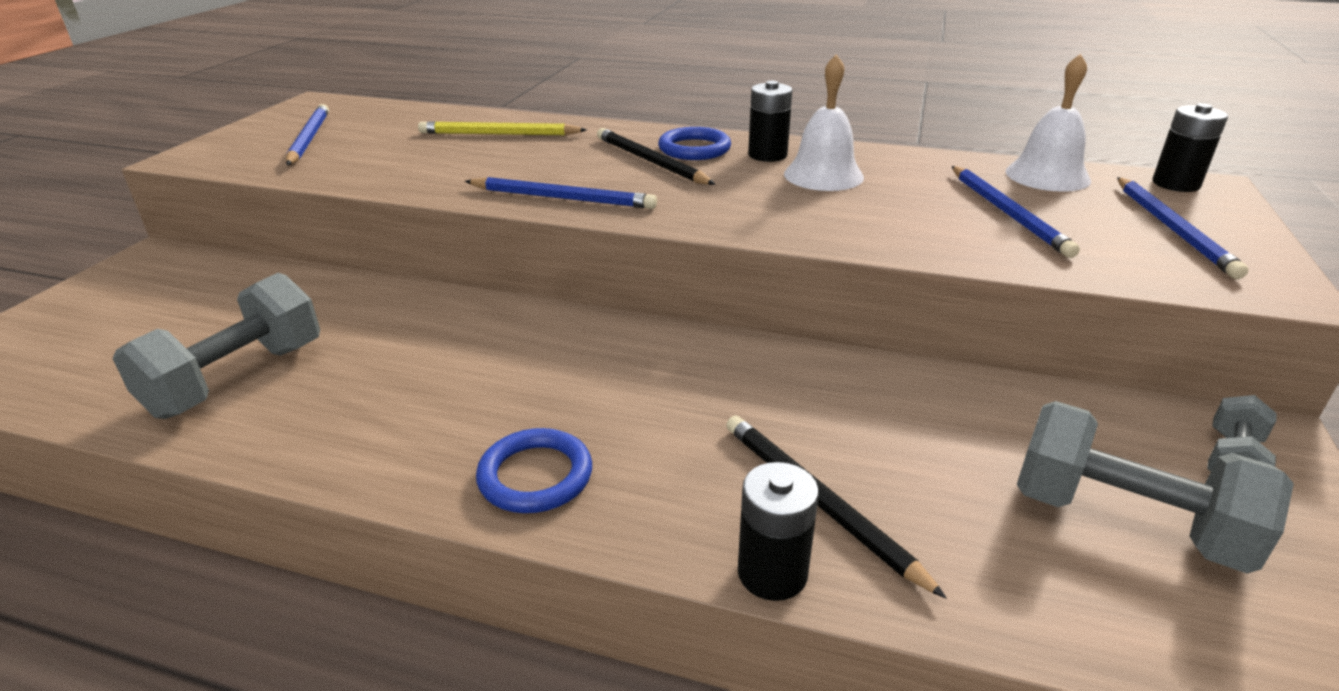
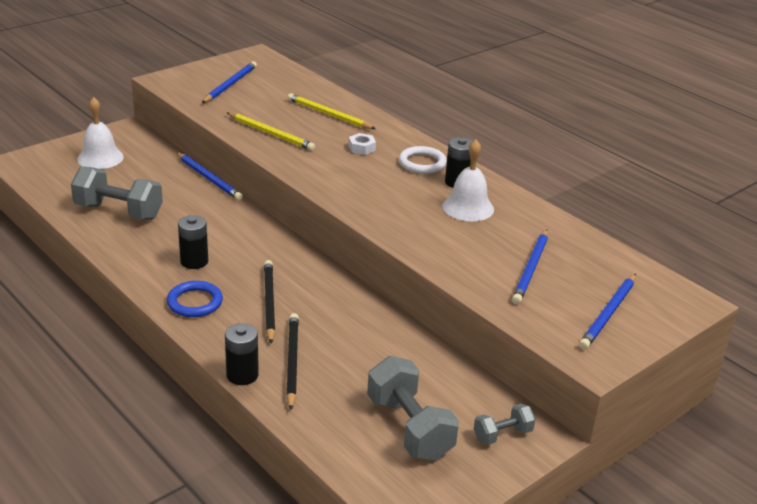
camera: 30 degrees right, 0 degrees up
(237, 379) = (119, 211): grey dumbbell -> grey dumbbell turned 45 degrees clockwise
(442, 173) = (271, 134): none -> yellow pencil
(563, 198) = (311, 171): blue pencil -> blue pencil (209, 178)
(594, 155) = (362, 148): none -> white nut
(650, 161) = (386, 163): black pencil -> black pencil (269, 302)
(694, 149) = (422, 163): blue ring -> white ring
(1047, 176) = (602, 257): white bell -> white bell (100, 158)
(1175, 184) = (674, 292): black battery -> black battery (194, 261)

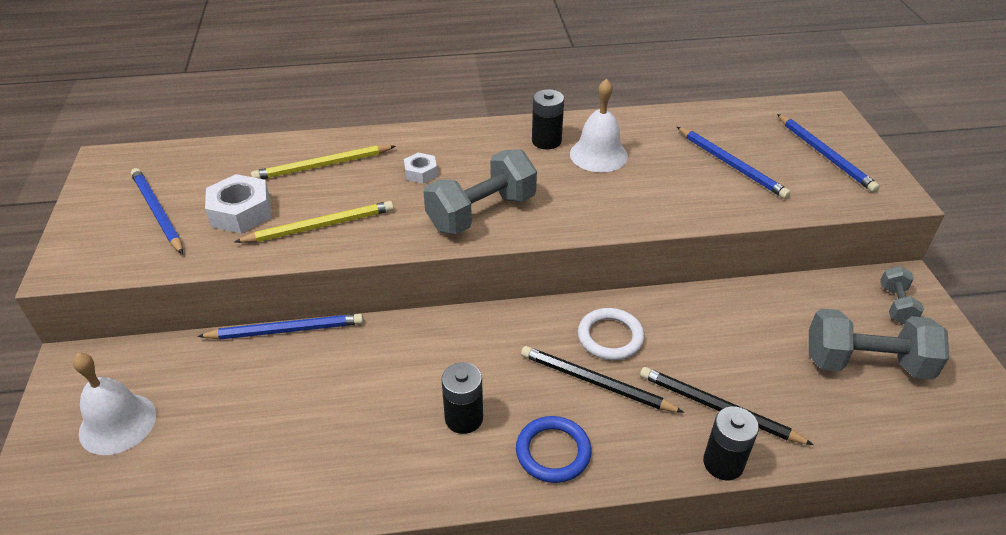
camera: 55 degrees left, 10 degrees up
(119, 211) = (281, 454): grey dumbbell -> grey dumbbell (481, 213)
(257, 107) = (241, 212): none -> white nut
(422, 163) = (490, 147): white ring -> white ring (610, 337)

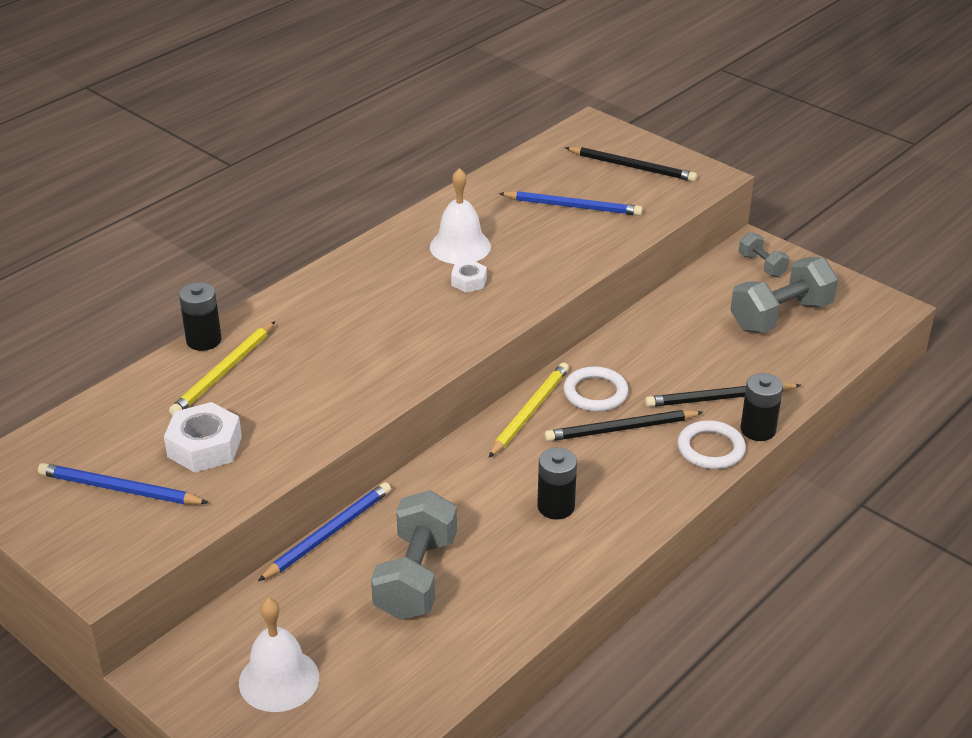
camera: 40 degrees left, 5 degrees down
(320, 226) = (297, 419): yellow pencil -> yellow pencil (529, 412)
(421, 172) = (326, 333): white nut -> white nut (469, 281)
(481, 213) = (423, 339): grey dumbbell -> grey dumbbell (416, 577)
(546, 141) = (401, 255): black battery -> black battery (204, 340)
(553, 452) = (644, 489): blue ring -> none
(656, 452) = (711, 449): none -> white ring
(825, 155) = (632, 167): blue pencil -> black pencil

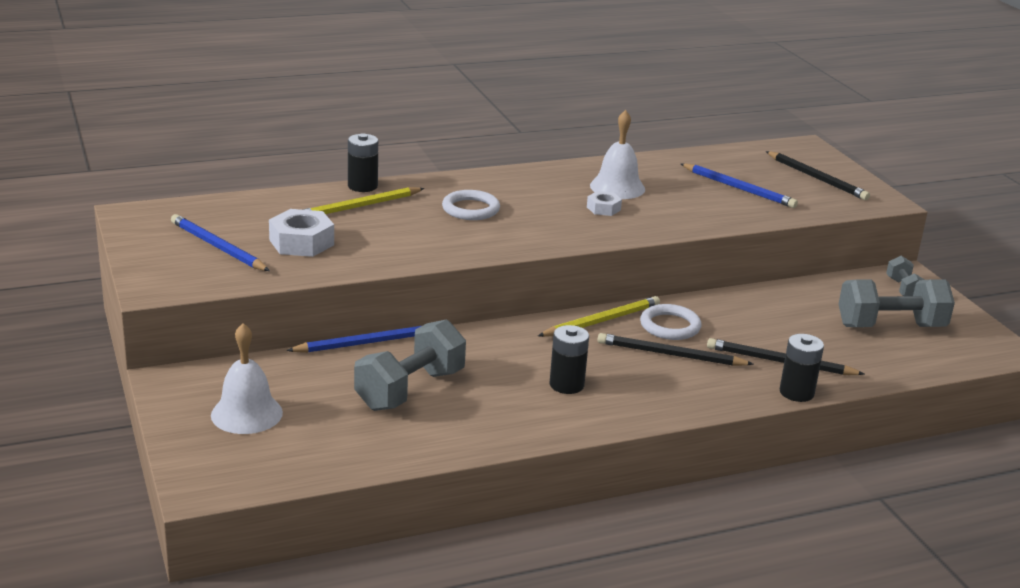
camera: 25 degrees right, 10 degrees down
(711, 449) = (740, 391): white ring -> white ring (470, 209)

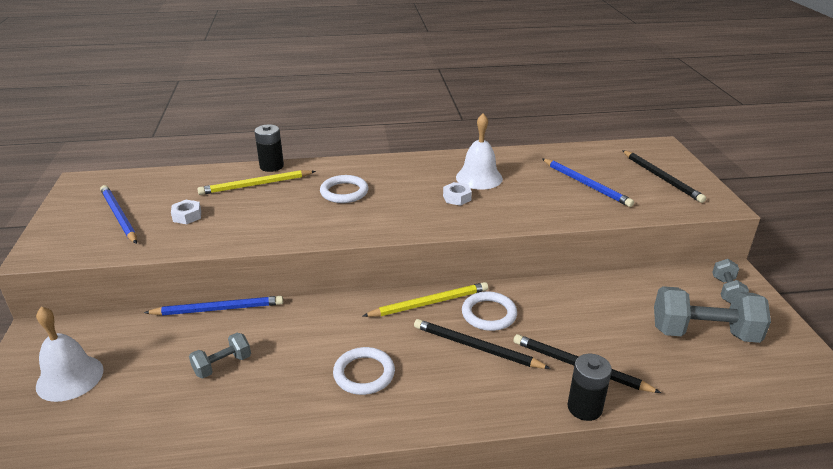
camera: 15 degrees right, 5 degrees up
(301, 242) = (187, 216): white nut -> white nut, size x0.57
(410, 390) = (222, 365): grey dumbbell -> grey dumbbell, size x0.53
(566, 385) = (364, 374): black battery -> white ring

